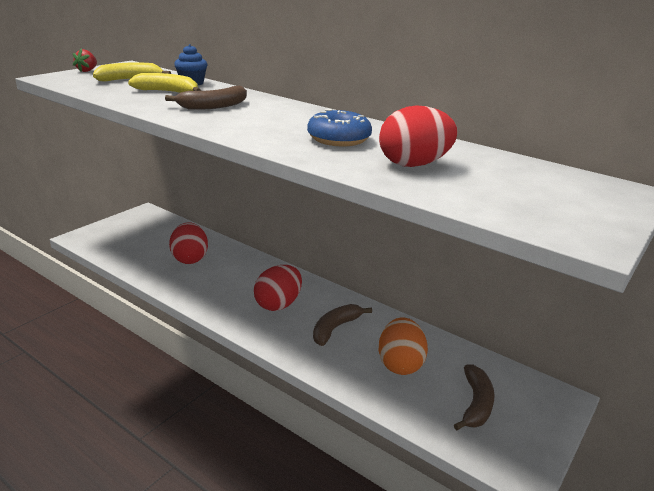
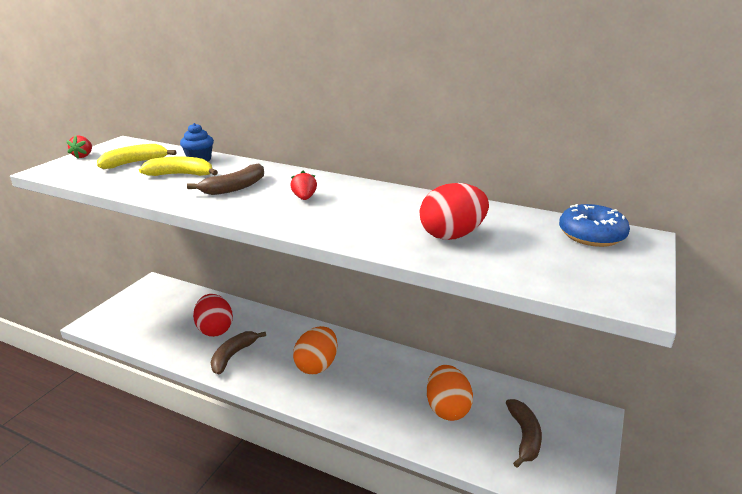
camera: 10 degrees left, 0 degrees up
(277, 120) = (304, 198): none -> red strawberry
(278, 304) = (317, 365): red egg -> orange egg
(335, 328) = (378, 382): brown banana -> brown banana (233, 356)
(339, 139) = (372, 214): blue donut -> blue donut (591, 235)

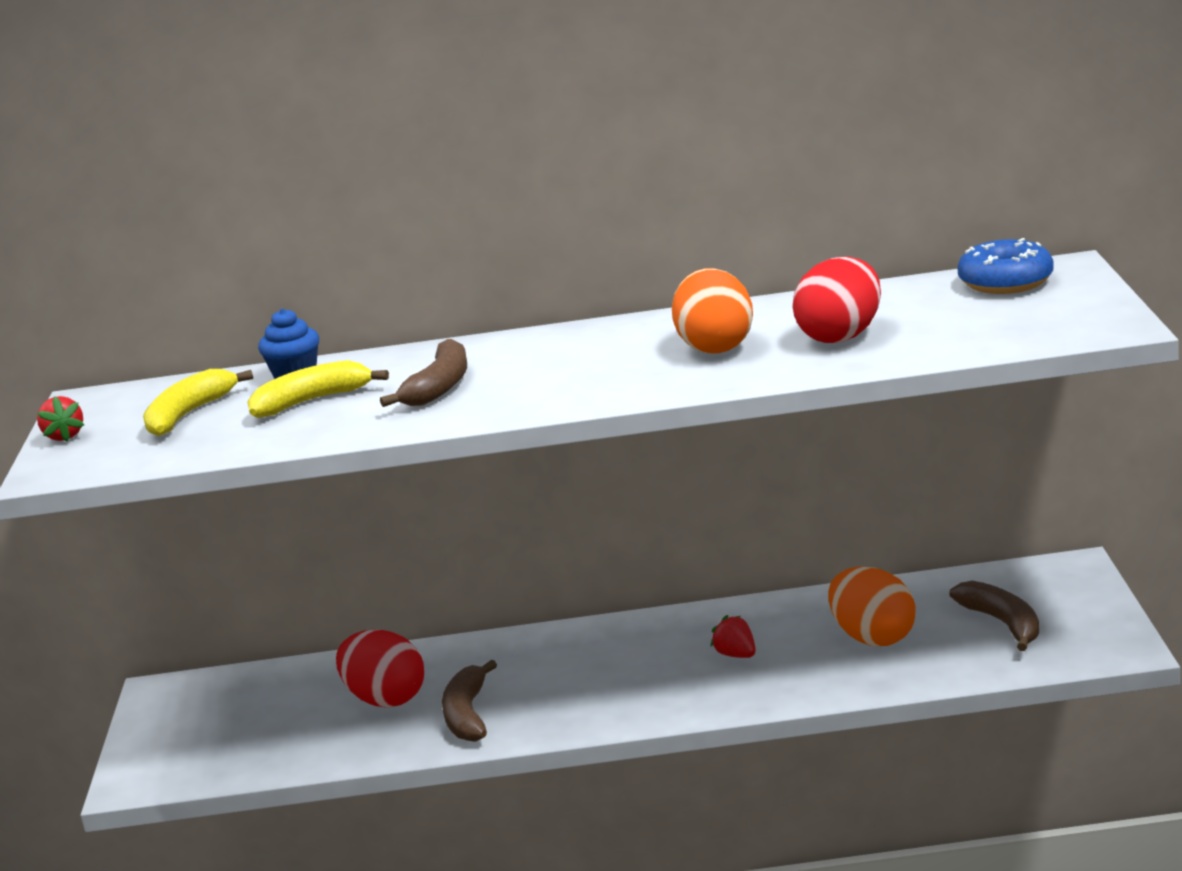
camera: 25 degrees left, 5 degrees down
(304, 198) = (572, 364): red strawberry -> red strawberry (736, 655)
(317, 365) = (623, 671): orange egg -> orange egg (715, 347)

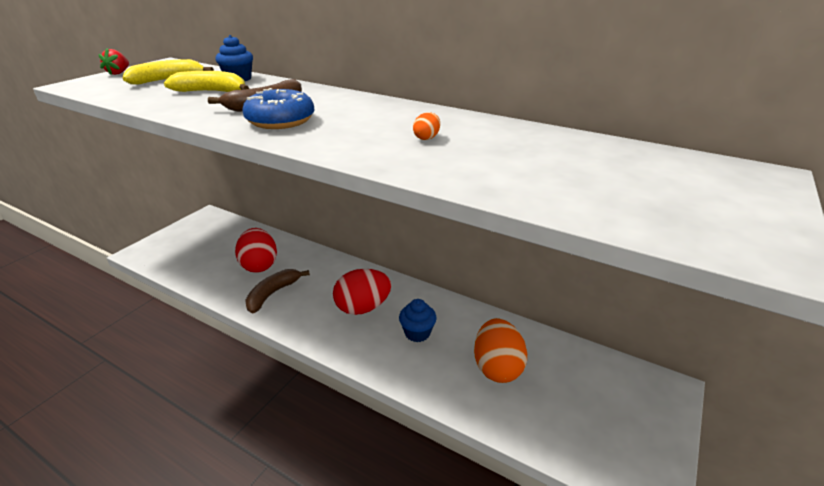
camera: 30 degrees right, 10 degrees up
(715, 347) = (426, 138): orange egg -> orange egg, size x0.41
(736, 655) = (417, 333): red strawberry -> blue cupcake
(841, 336) = (513, 162): red egg -> red egg (363, 308)
(1003, 623) = (584, 407): brown banana -> none
(1006, 282) = (697, 169): blue donut -> blue donut (280, 121)

